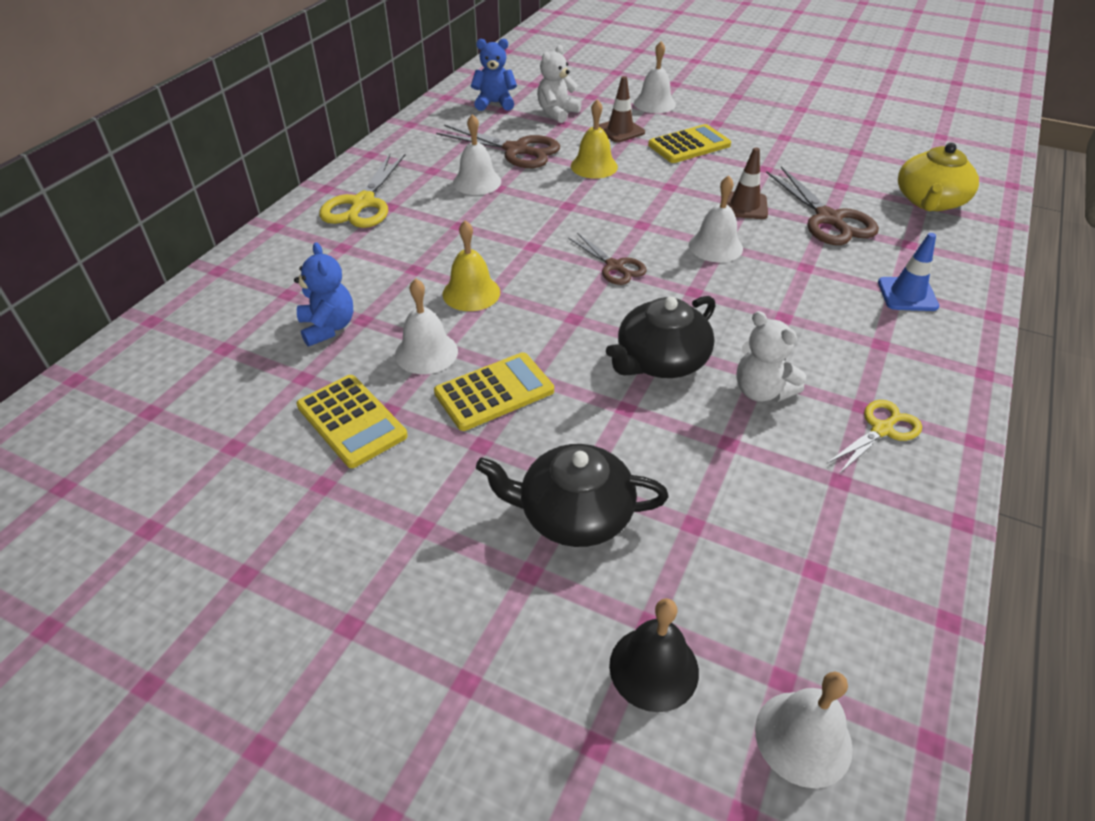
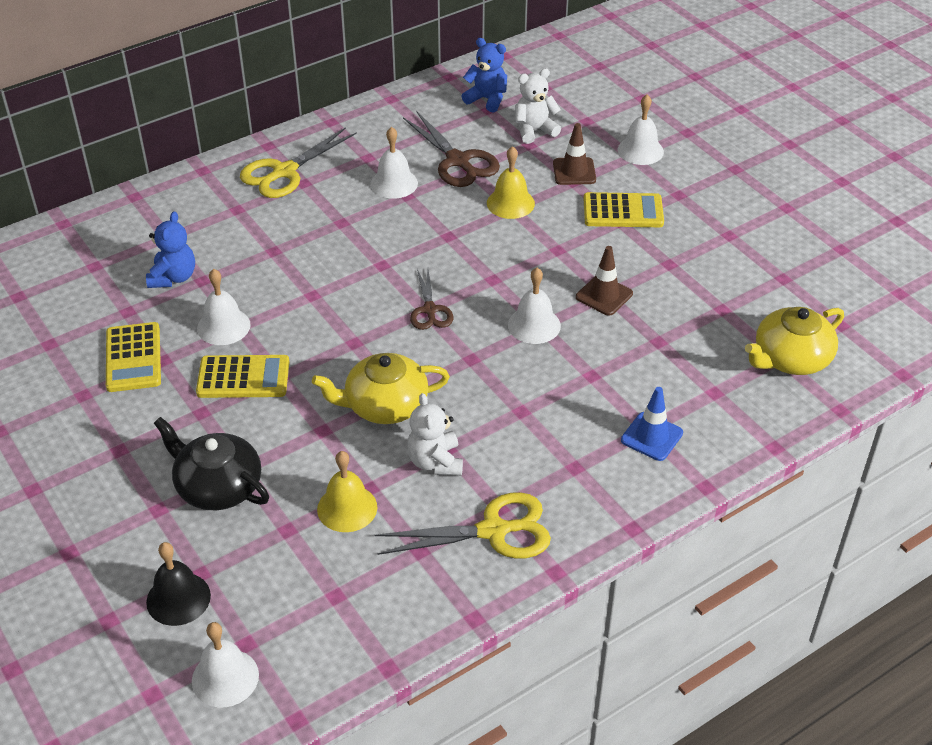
camera: 30 degrees right, 0 degrees up
(471, 293) = (297, 289): yellow bell -> yellow bell (347, 508)
(660, 361) = (384, 405): black teapot -> yellow teapot
(828, 219) = (667, 338): brown scissors -> none
(881, 430) = (493, 531): yellow scissors -> yellow scissors, size x1.63

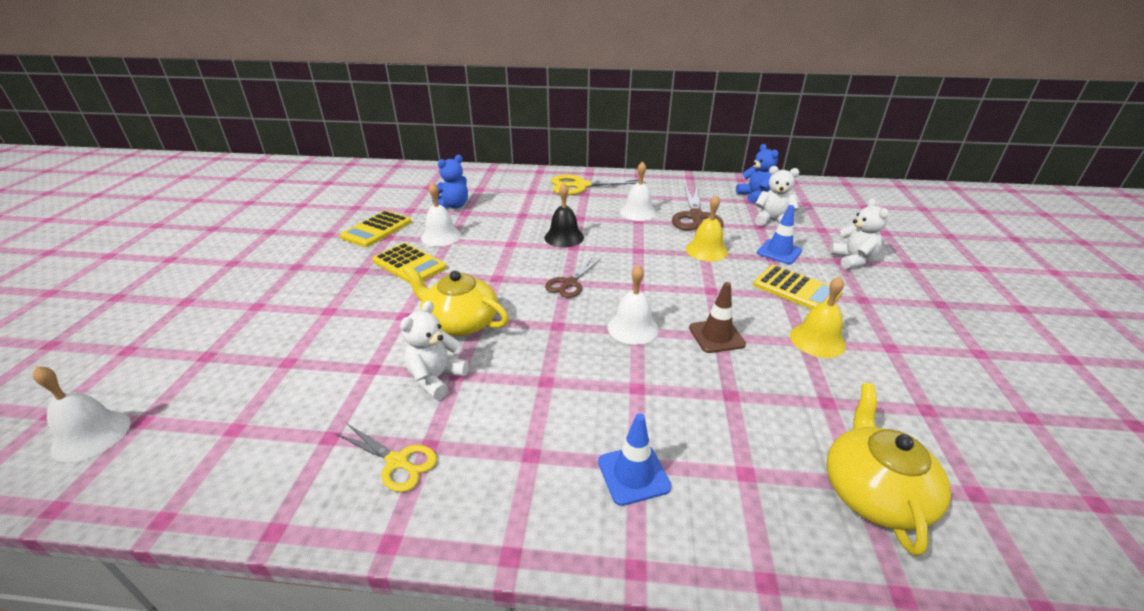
camera: 40 degrees right, 10 degrees down
(178, 598) = (171, 363): black bell -> black bell (564, 237)
(217, 486) = (301, 312): black teapot -> none
(347, 508) = (338, 372): yellow bell -> yellow bell (817, 340)
(493, 531) = (397, 462): yellow scissors -> yellow scissors, size x0.61
(574, 171) = (779, 252): brown traffic cone -> blue traffic cone
(640, 150) = (852, 260): white bell -> white teddy bear
(790, 358) = (873, 492): yellow teapot -> yellow teapot turned 90 degrees clockwise

